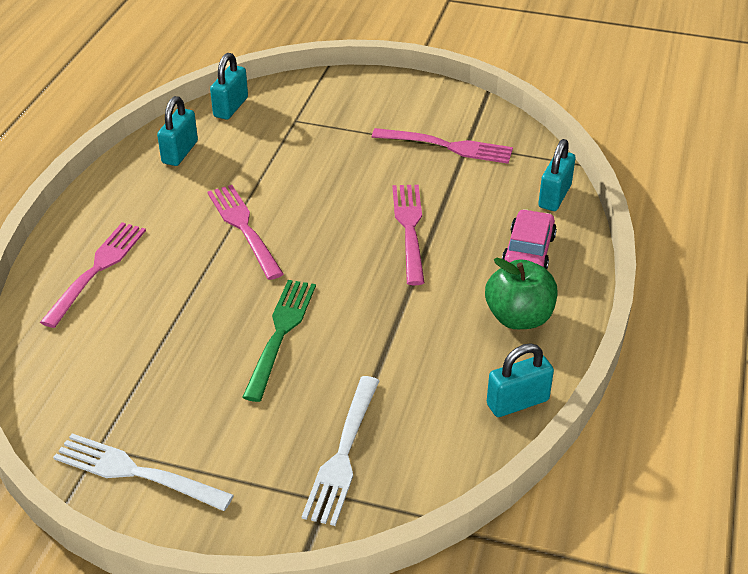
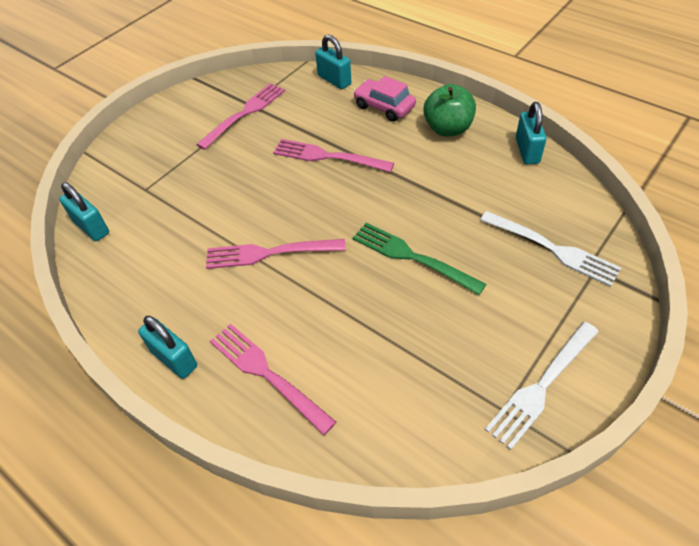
camera: 65 degrees left, 10 degrees up
(180, 152) = (131, 277): turquoise padlock -> turquoise padlock (174, 359)

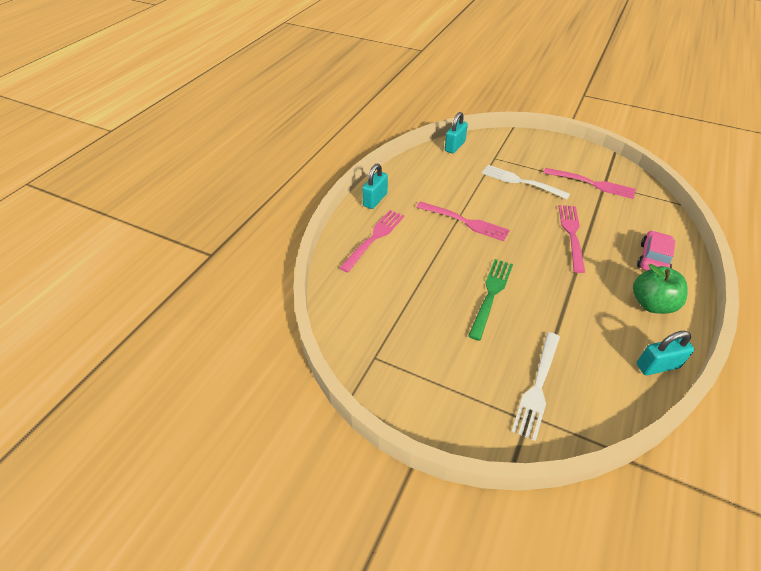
camera: 75 degrees right, 5 degrees down
(269, 253) = (465, 222): pink fork -> pink fork turned 135 degrees clockwise
(334, 80) = (667, 223): turquoise padlock -> none
(542, 386) = (398, 379): white fork -> white fork (521, 182)

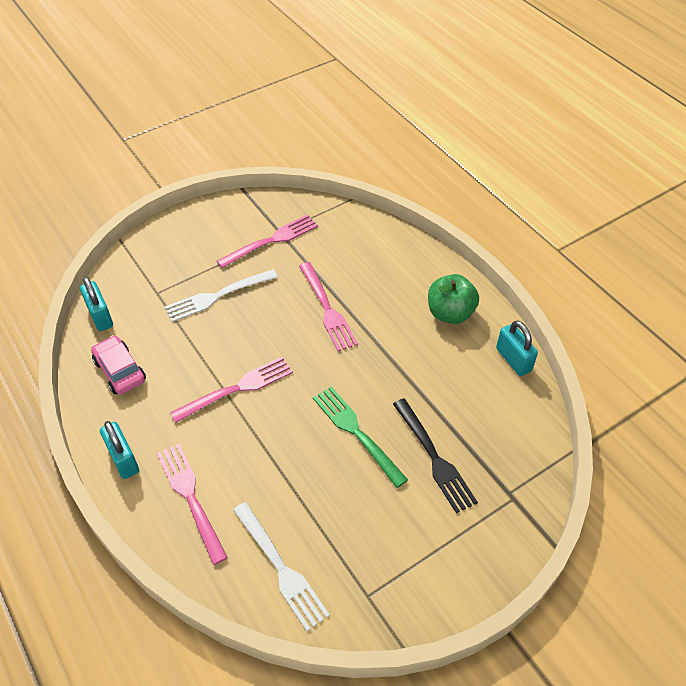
camera: 60 degrees left, 5 degrees up
(513, 349) = (434, 458): none -> black fork
(537, 387) = (485, 466): white fork -> white fork (280, 568)
(571, 234) = (327, 309): pink fork -> pink fork turned 150 degrees counterclockwise
(653, 259) = (401, 271): pink car -> pink car (120, 371)
(657, 366) = (513, 359): turquoise padlock -> turquoise padlock turned 45 degrees counterclockwise

